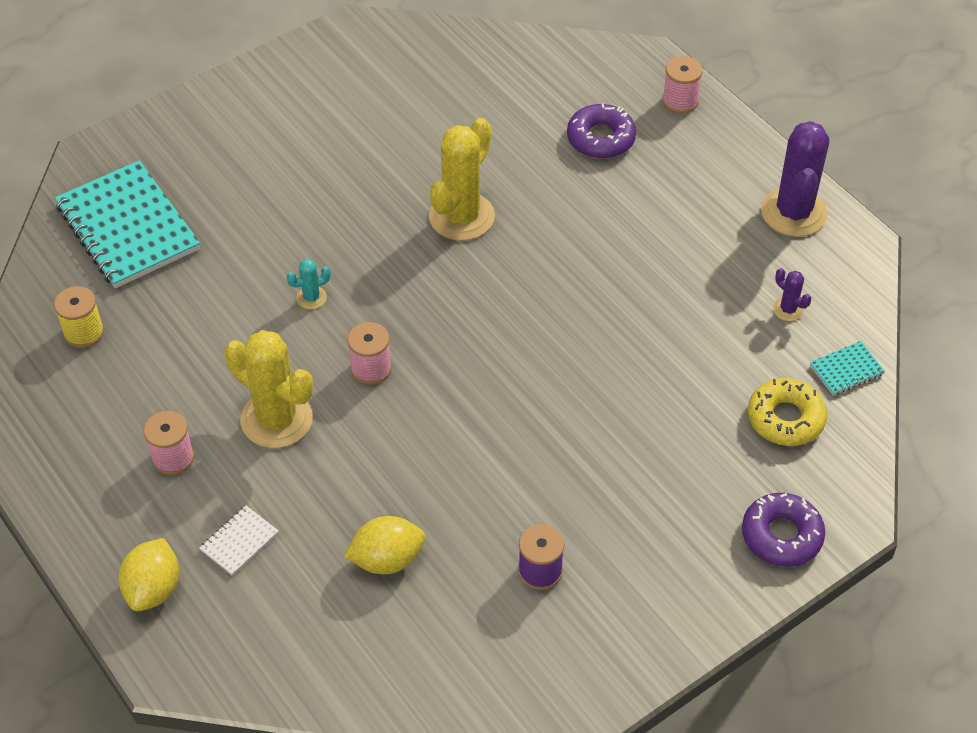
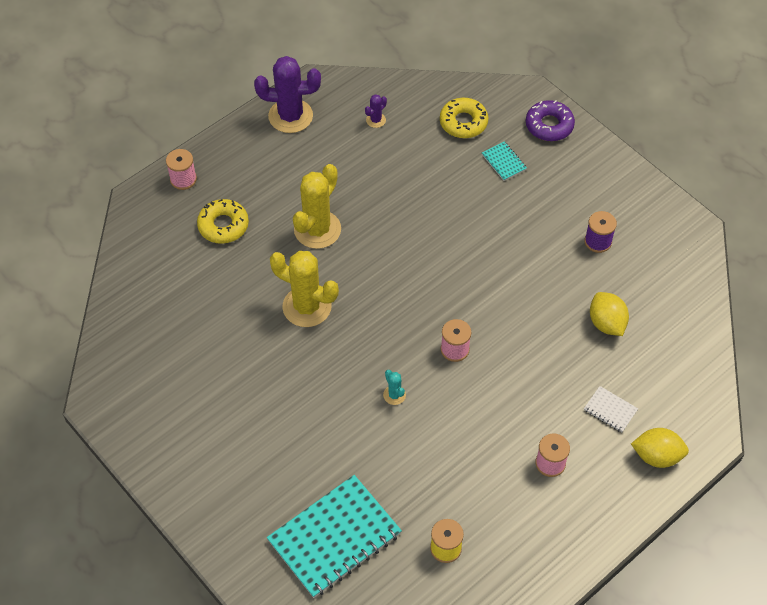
camera: 95 degrees left, 5 degrees up
(276, 419) = (507, 402): yellow cactus -> yellow cactus (317, 229)
(601, 138) = (223, 225): purple donut -> yellow donut
(846, 370) = (421, 92): turquoise notebook -> turquoise notebook (504, 162)

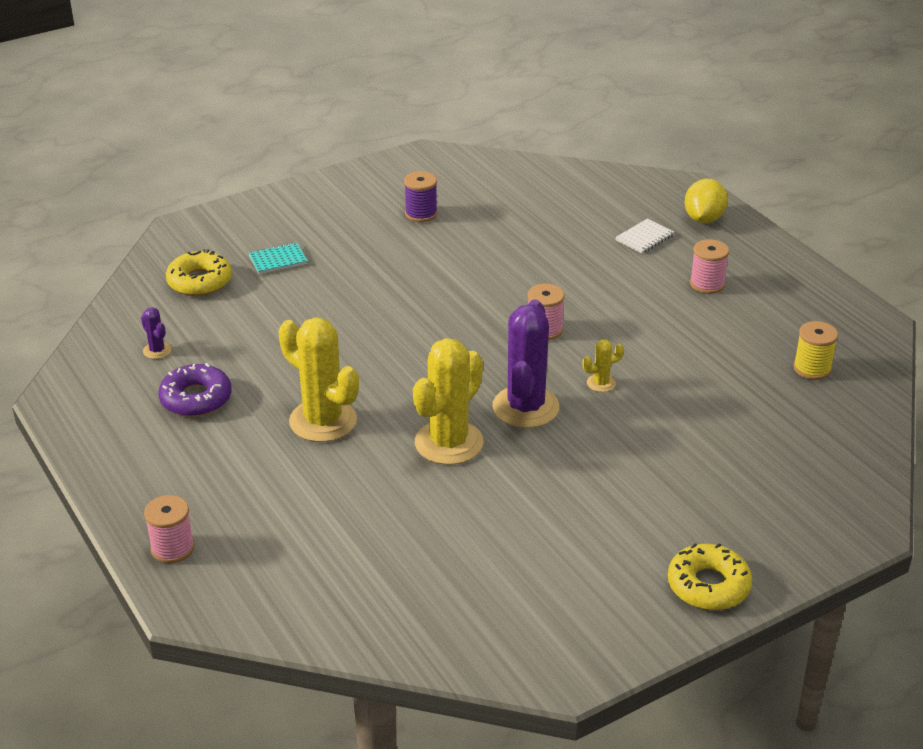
camera: 80 degrees left, 20 degrees down
(223, 225) = (280, 511): yellow donut -> yellow donut (708, 585)
(290, 116) = (106, 427): purple cactus -> purple cactus (525, 407)
(334, 537) = (798, 453): turquoise notebook -> none
(394, 395) = (601, 383): turquoise cactus -> yellow cactus
(549, 125) = (237, 221): purple donut -> purple donut (196, 398)
(606, 323) = (533, 224): yellow lemon -> none

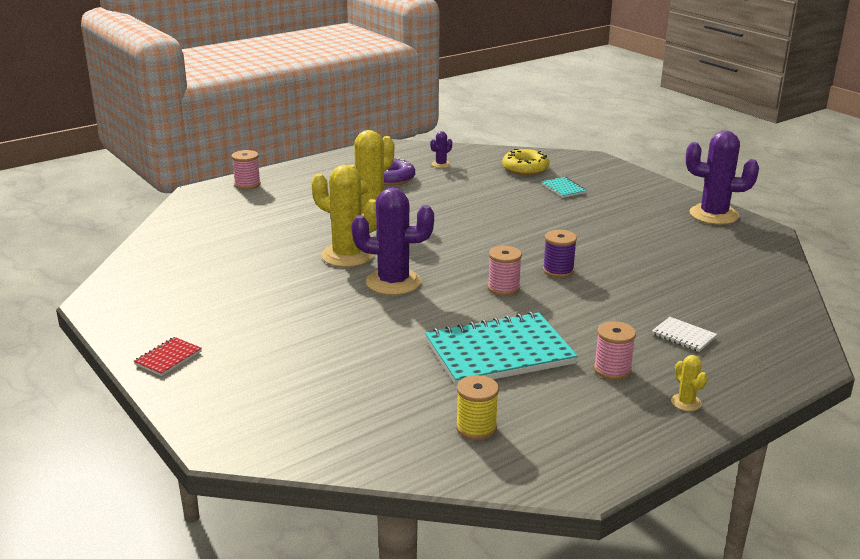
camera: 85 degrees right, 10 degrees down
(380, 175) = (713, 215): none -> purple cactus
(421, 214) = (661, 233): purple spool -> purple spool (558, 270)
(601, 383) = (431, 313): yellow cactus -> yellow cactus (686, 402)
(681, 345) = (499, 353): none -> turquoise notebook
(703, 219) = (744, 371): yellow lemon -> none
(708, 585) = (168, 358): yellow donut -> red notebook

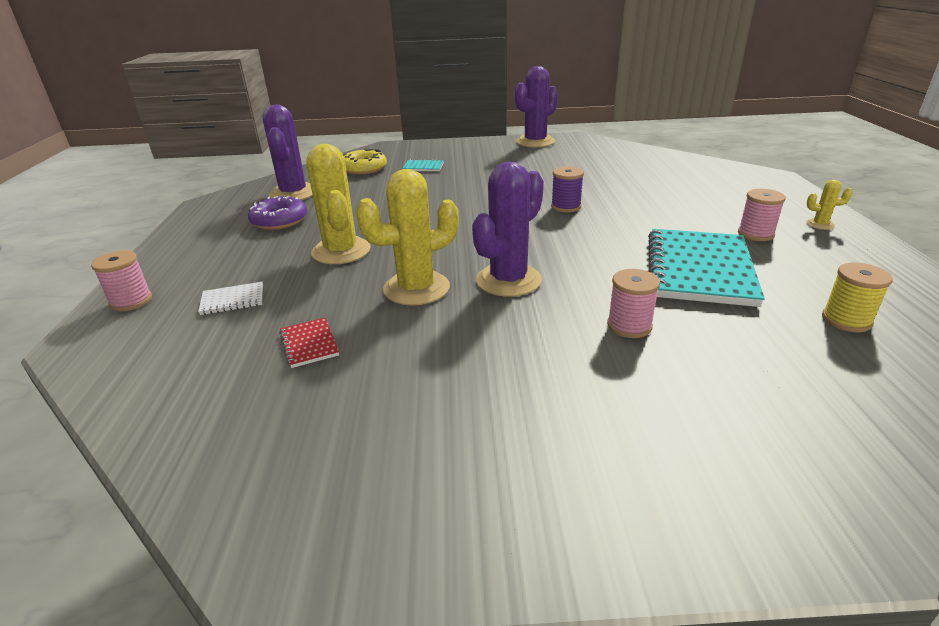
camera: 55 degrees left, 5 degrees up
(168, 358) = (561, 521): red notebook -> red notebook (309, 344)
(441, 164) = (293, 193): purple cactus -> purple cactus, size x2.26
(503, 288) = (575, 234): pink spool -> pink spool (629, 326)
(683, 336) = (713, 198): white notebook -> white notebook (233, 300)

